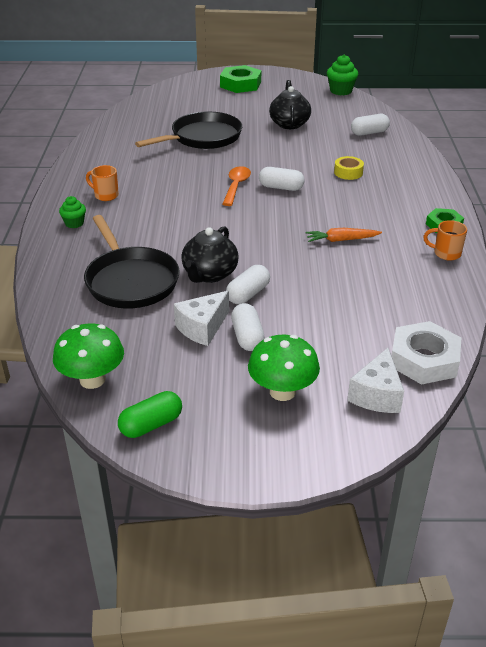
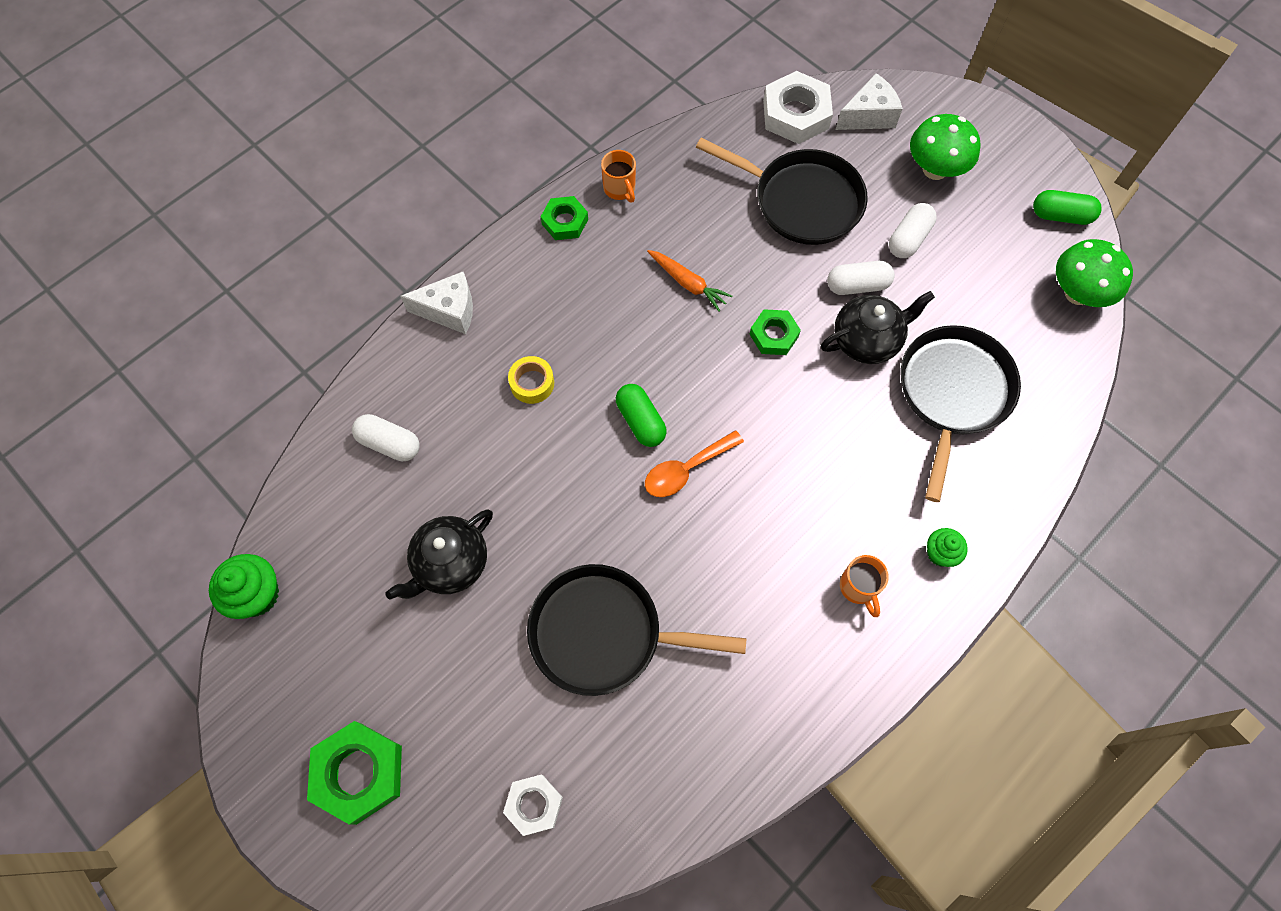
camera: 135 degrees left, 30 degrees up
(171, 103) = (534, 805): none -> white nut
(202, 328) = (937, 278): white cheese -> white cheese (449, 310)
(264, 247) = (774, 335): none -> green nut
(281, 187) = (640, 421): white capsule -> green capsule
(342, 313) = (801, 201): none -> black pan

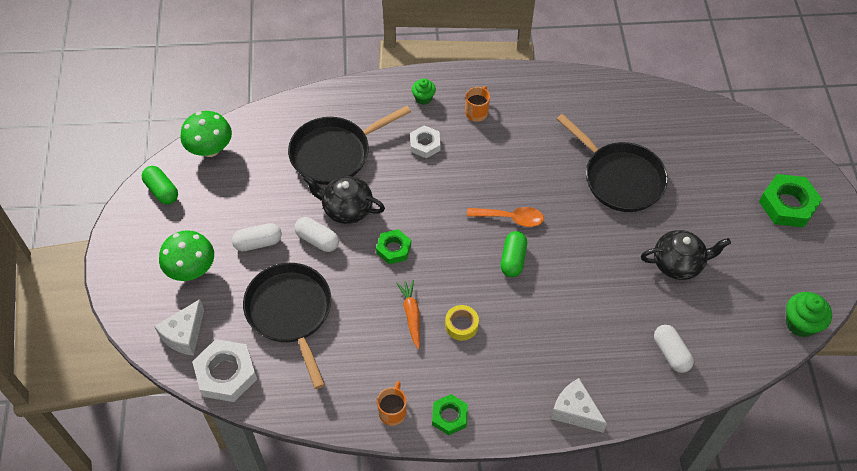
camera: 140 degrees left, 10 degrees down
(532, 383) = (558, 326): yellow tape -> yellow tape (461, 325)
(534, 805) = (707, 138): white nut -> white nut (425, 144)
(868, 116) = (184, 335): white cheese -> white cheese turned 75 degrees counterclockwise

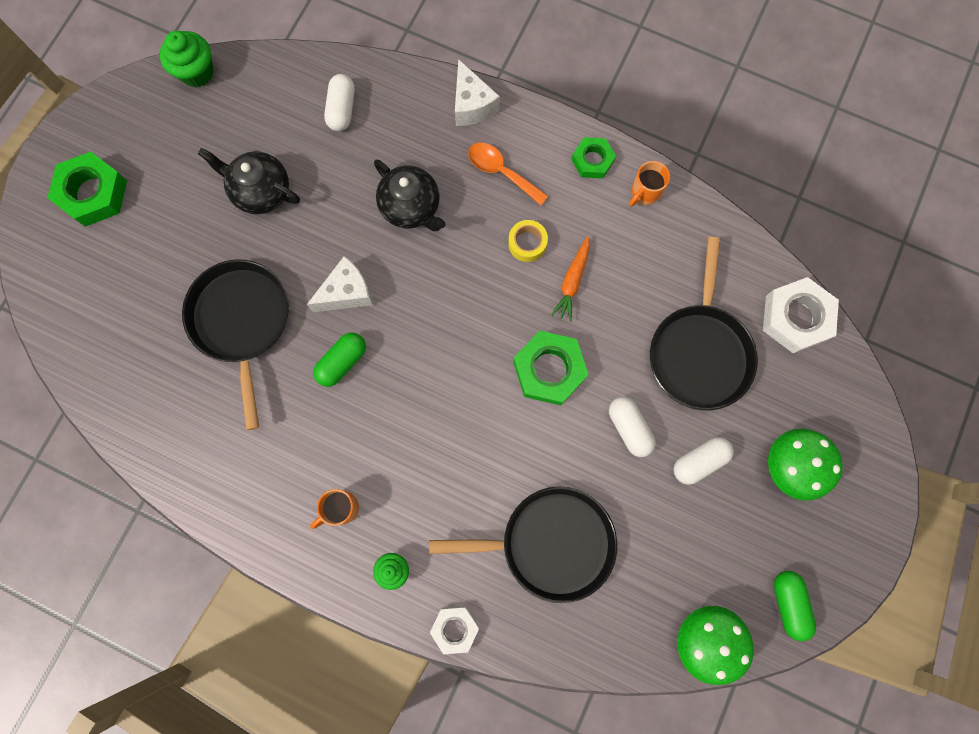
camera: 150 degrees left, 20 degrees up
(184, 335) = (825, 386): white cheese -> white cheese (347, 293)
(258, 243) = (699, 461): white capsule -> white capsule turned 45 degrees counterclockwise
(346, 209) = (575, 452): black teapot -> black teapot (411, 207)
(393, 249) = (549, 370): green nut -> green nut, size x1.64
(425, 144) = (433, 494): white nut -> white nut (454, 628)
(510, 218) = (397, 338): orange spoon -> orange spoon (501, 172)
(513, 259) = (428, 288): green capsule -> green capsule (342, 362)

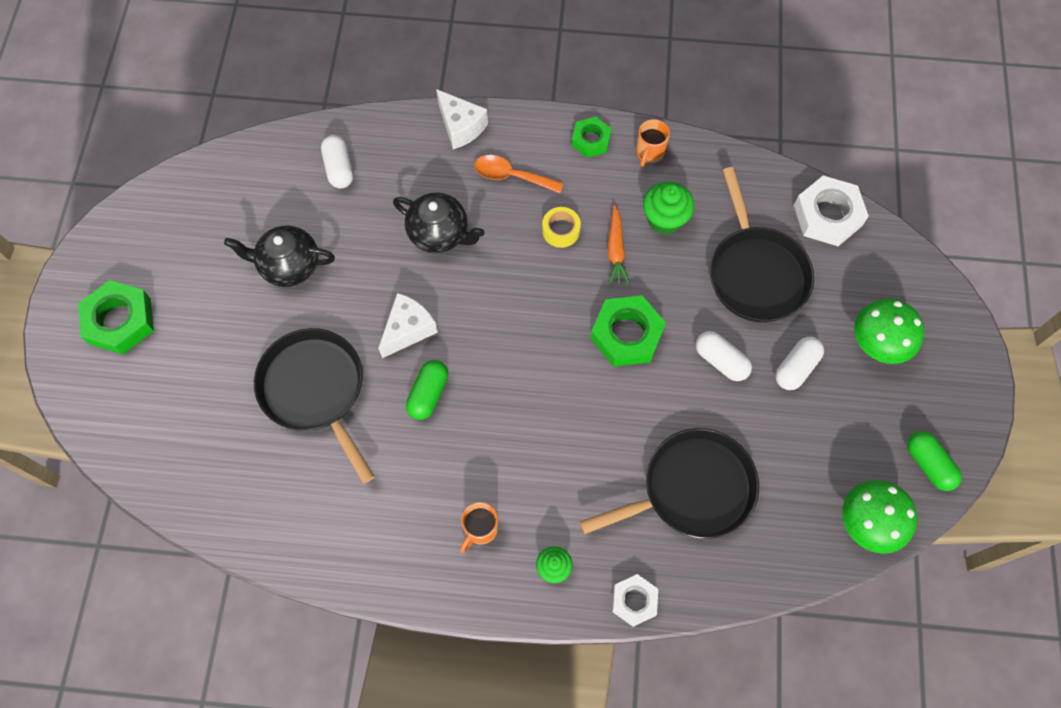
camera: 20 degrees left, 10 degrees down
(197, 72) = (184, 178): green cupcake -> green cupcake (664, 219)

